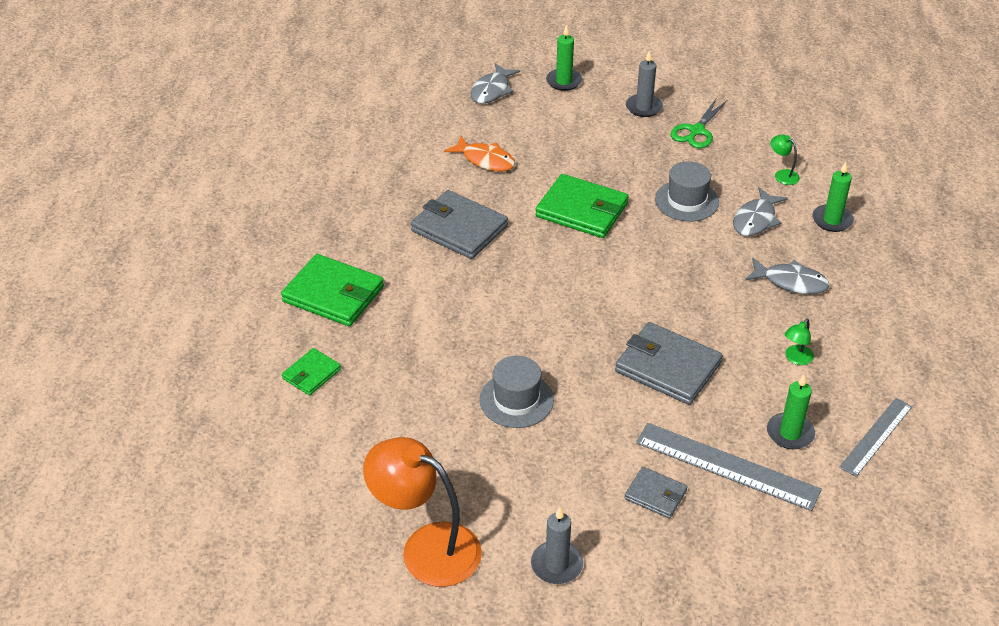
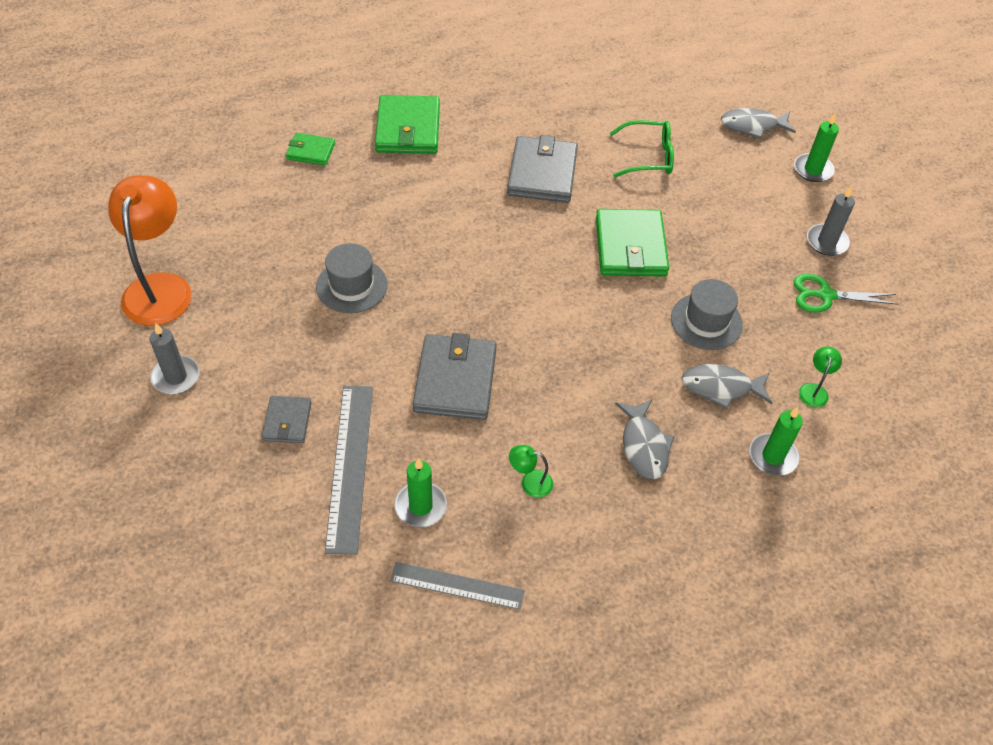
camera: 60 degrees right, 10 degrees up
(485, 160) = (648, 157): orange fish -> green glasses

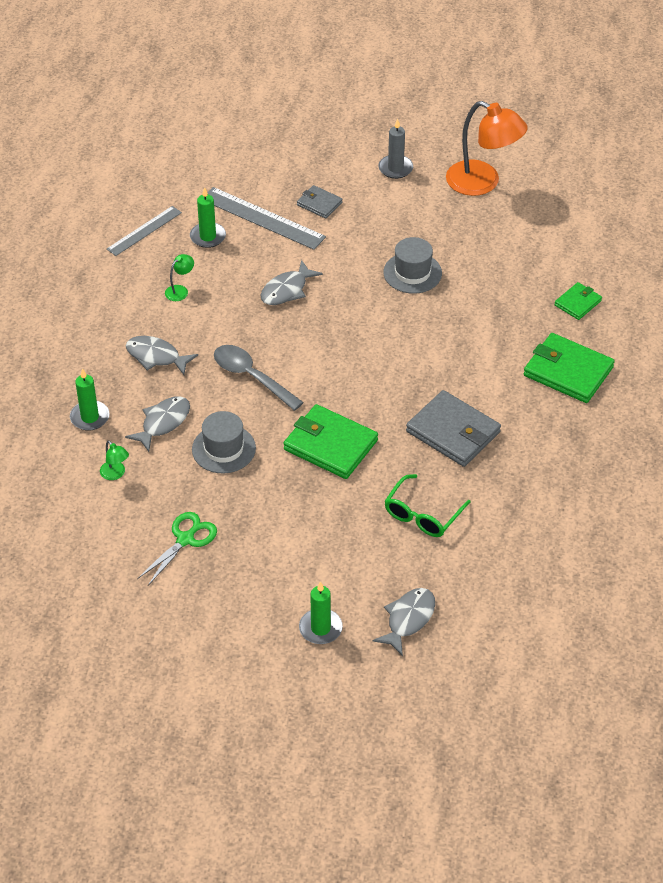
camera: 125 degrees right, 5 degrees down
(455, 380) = (287, 290): grey wallet -> grey fish
(601, 347) = (251, 377): none -> grey spoon
(827, 242) = (235, 579): grey candle -> none

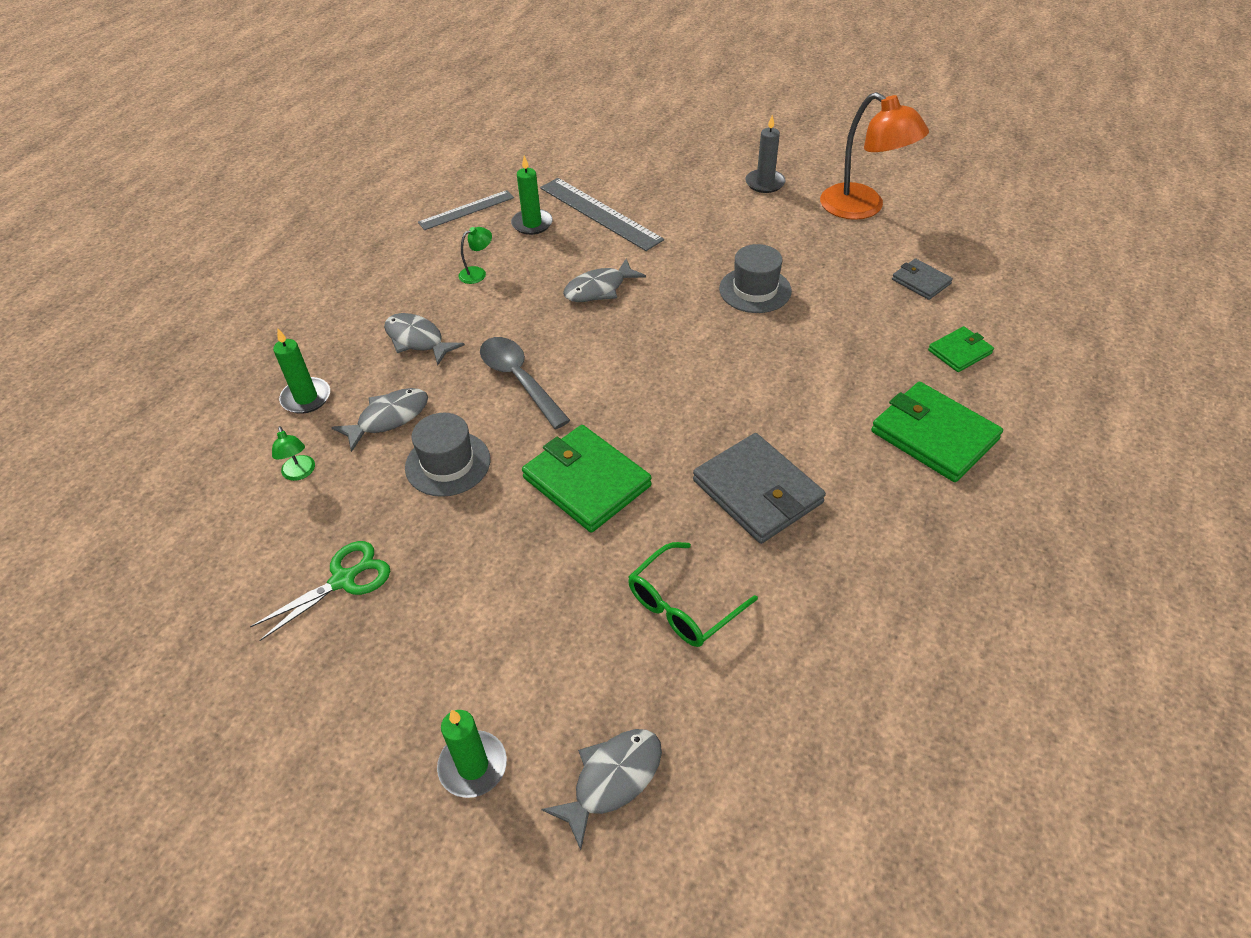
camera: 15 degrees right, 0 degrees up
(319, 204) = (668, 207): grey wallet -> grey wallet (921, 282)

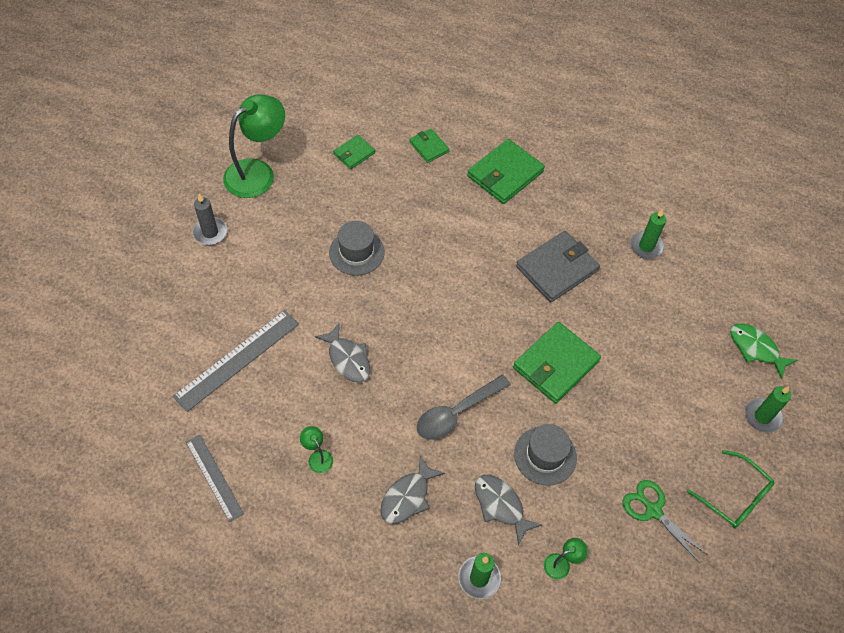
camera: 95 degrees left, 10 degrees up
(532, 224) = (246, 415): green candle -> green candle (646, 246)
(612, 780) = (755, 349): grey fish -> green fish
(683, 605) = (645, 312): green glasses -> green glasses (734, 496)
(862, 208) = (257, 172): orange lamp -> green lamp
(921, 282) = (354, 153): grey wallet -> green wallet

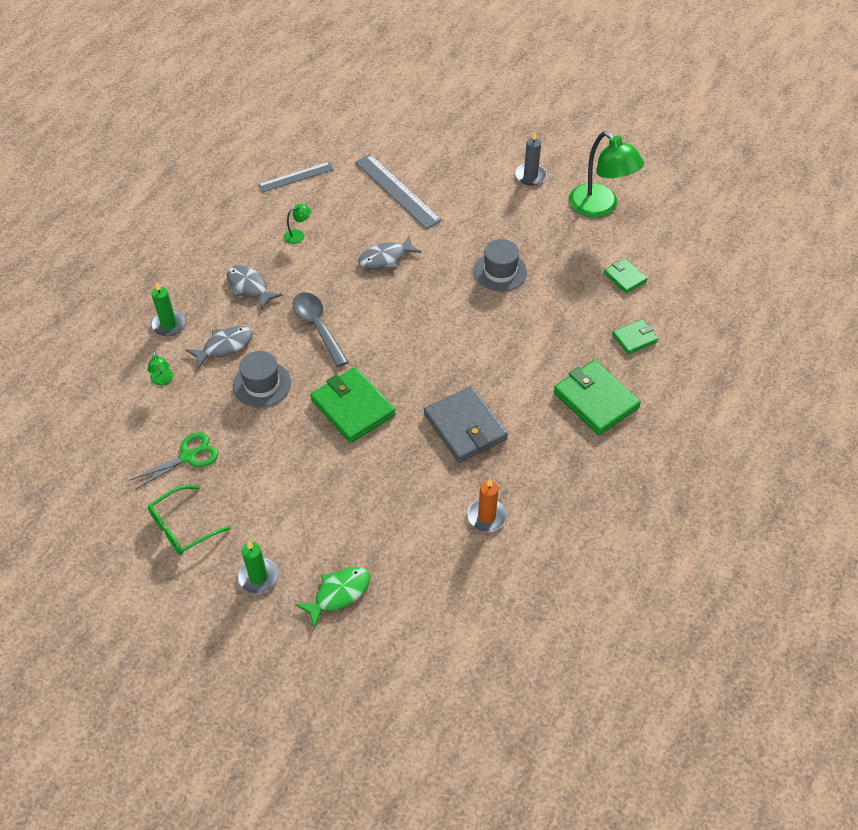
camera: 100 degrees right, 5 degrees down
(646, 246) = (486, 516): green candle -> orange candle

